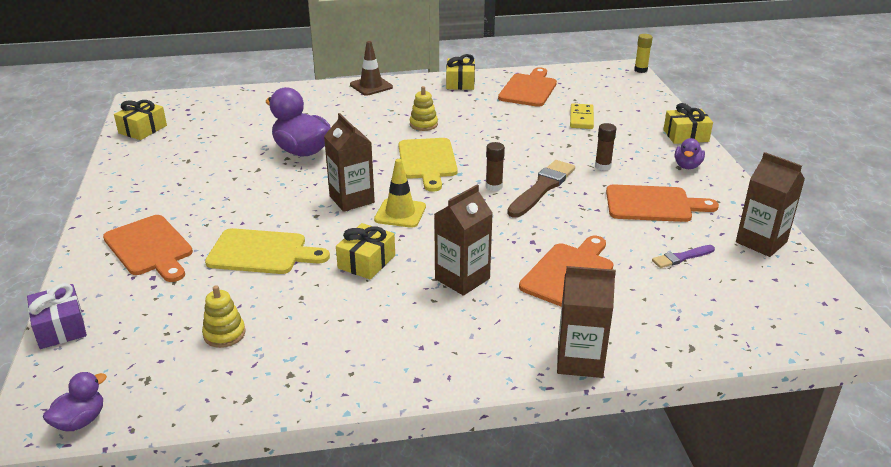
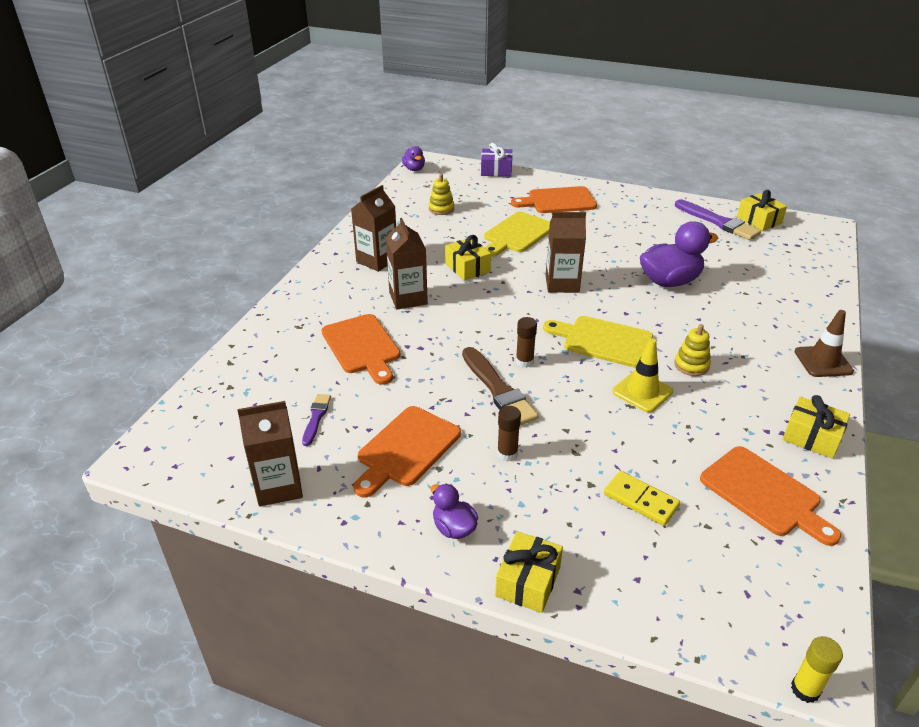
camera: 120 degrees right, 5 degrees up
(158, 147) = (718, 222): none -> purple brush
(400, 213) = (520, 299): yellow traffic cone -> yellow traffic cone (642, 391)
(580, 360) = (278, 311): brown carton -> brown carton (377, 260)

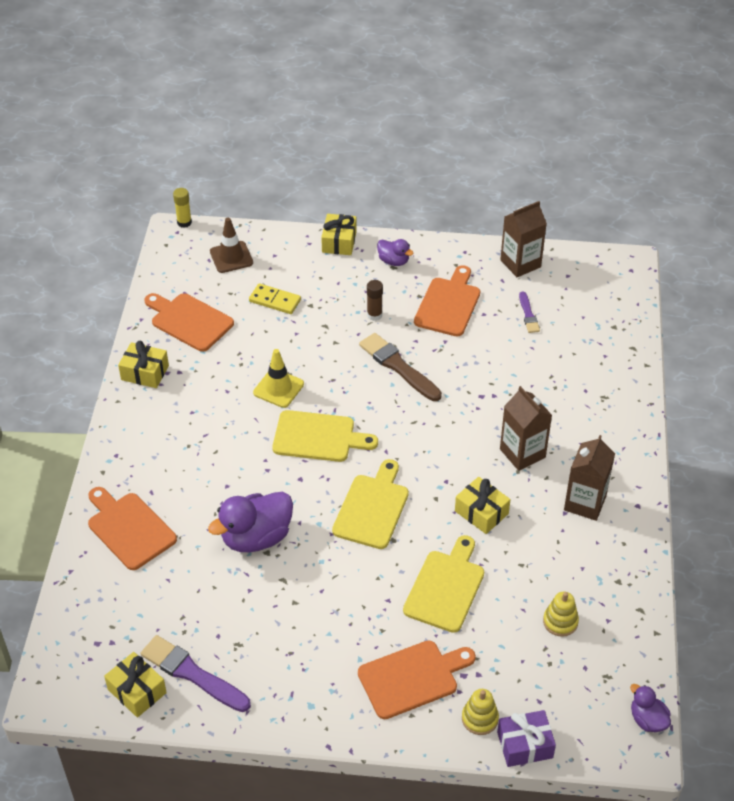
camera: 165 degrees right, 10 degrees up
(362, 347) = (532, 386): orange cutting board -> orange cutting board (129, 528)
(524, 362) = (384, 399): brown glue stick -> none
(562, 284) = (372, 508): brown carton -> yellow cutting board
(691, 365) = (236, 425): yellow stacking toy -> yellow stacking toy (479, 718)
(823, 361) = (115, 453): brown traffic cone -> brown traffic cone (231, 257)

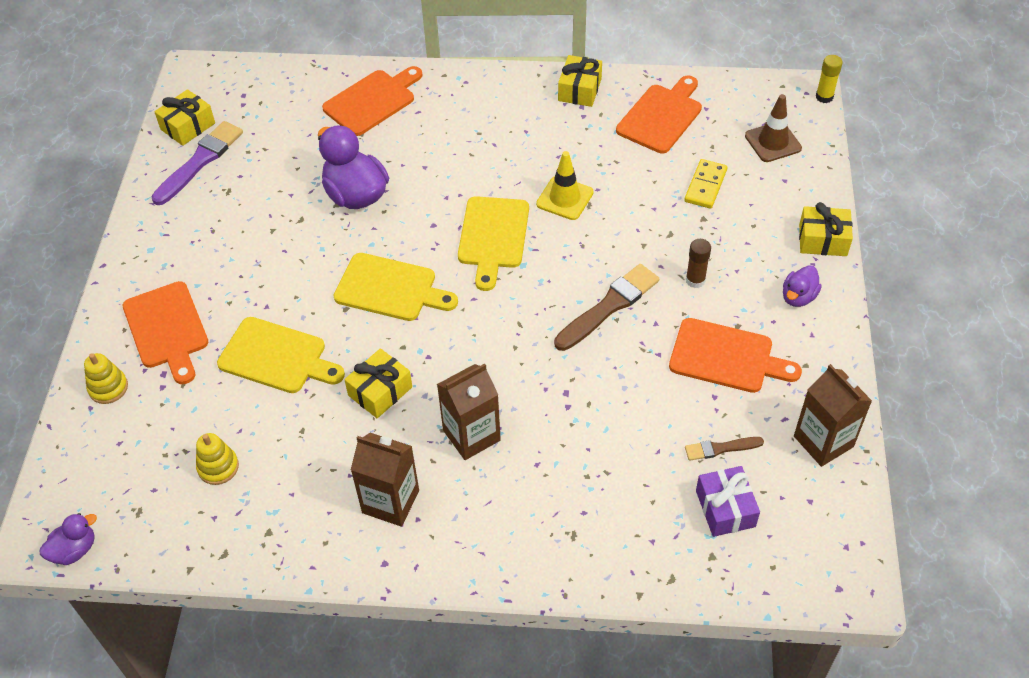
camera: 90 degrees right, 5 degrees up
(525, 745) = (69, 428): purple gift -> purple gift (725, 508)
(528, 315) = (720, 448): purple brush -> brown brush

